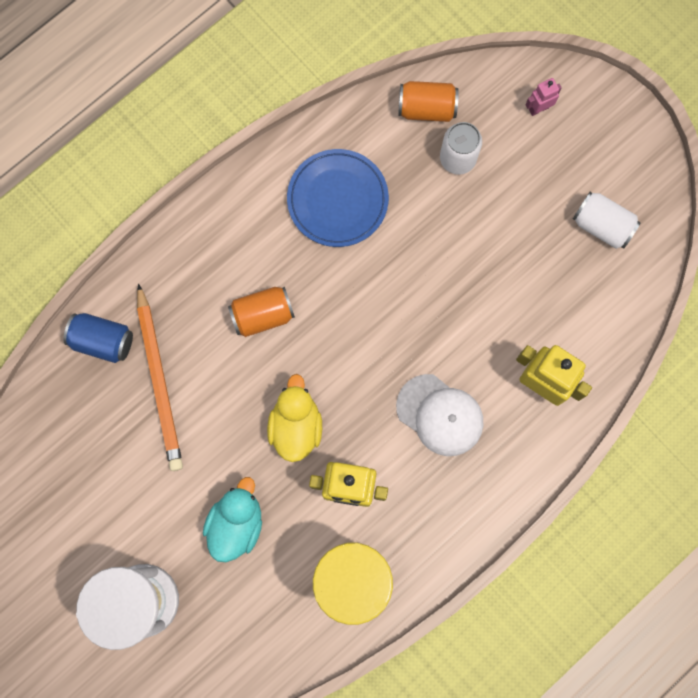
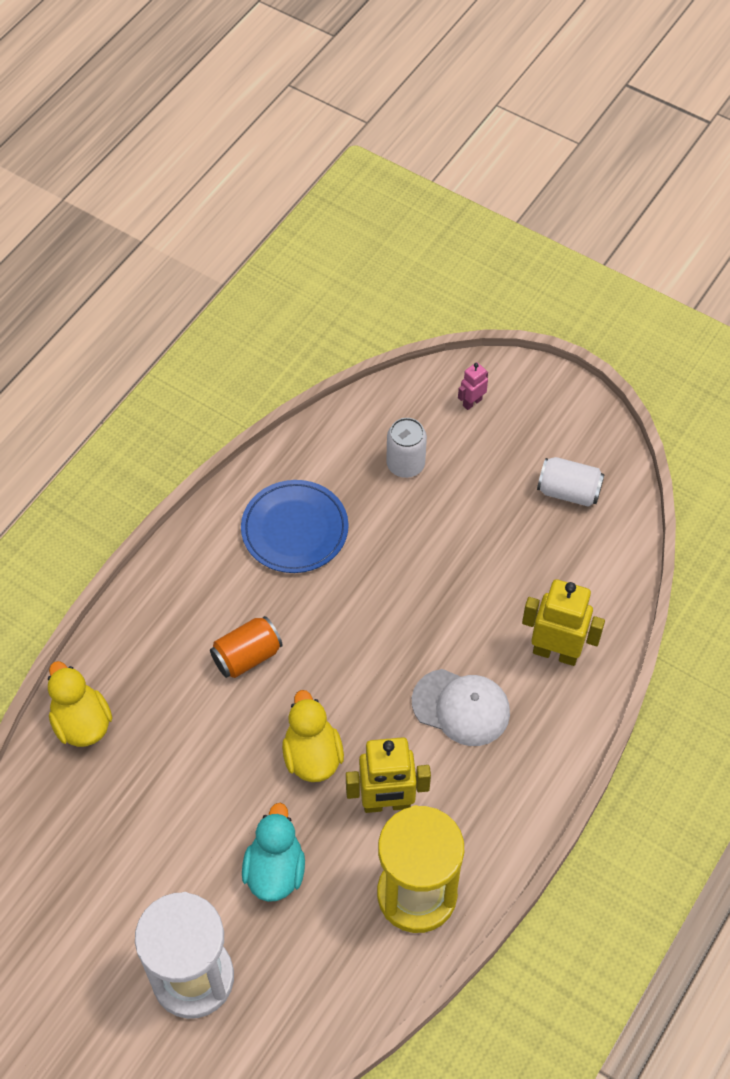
camera: 15 degrees left, 20 degrees down
(103, 341) = (82, 722): blue can -> yellow duck
(160, 380) = (154, 747): orange pencil -> none
(426, 109) = (361, 427): orange can -> none

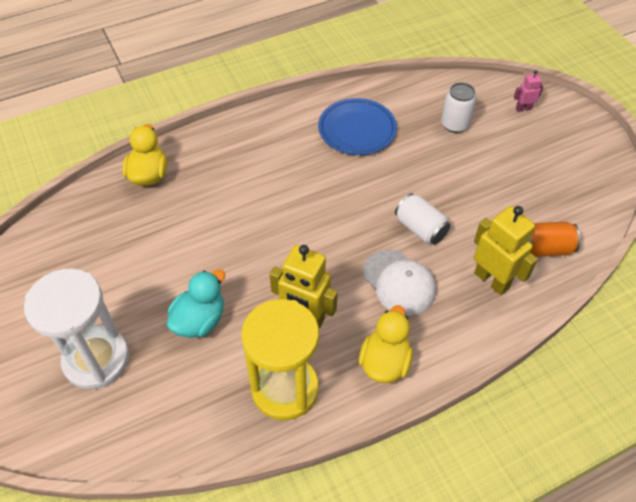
camera: 30 degrees right, 5 degrees down
(247, 656) = (276, 185): orange can -> orange can (545, 248)
(312, 755) = (275, 262): yellow duck -> yellow duck (385, 362)
(568, 491) = (562, 186): white can -> white can (420, 228)

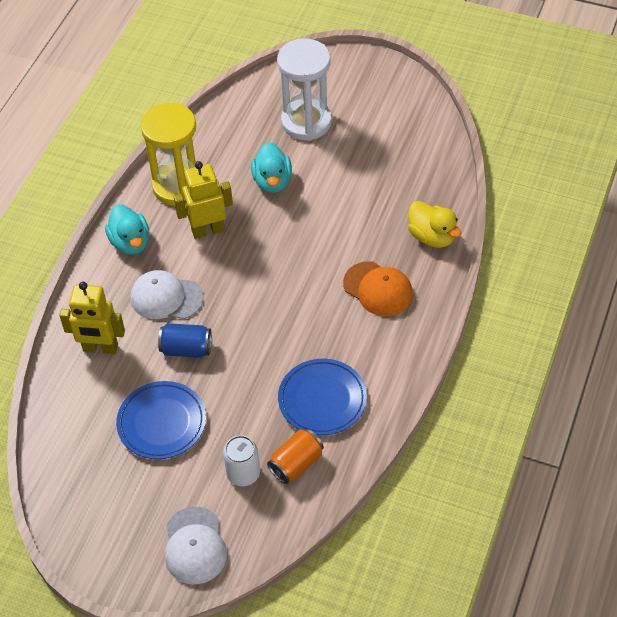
camera: 140 degrees right, 0 degrees up
(234, 168) = (378, 289): none -> orange cap
(385, 362) = (130, 242): yellow duck -> turquoise duck
(420, 228) = (186, 349): white can -> blue can
(485, 191) = (162, 422): none -> blue plate
(523, 108) = (194, 546): pink robot -> white cap
(545, 248) = (77, 404): orange can -> orange can (296, 464)

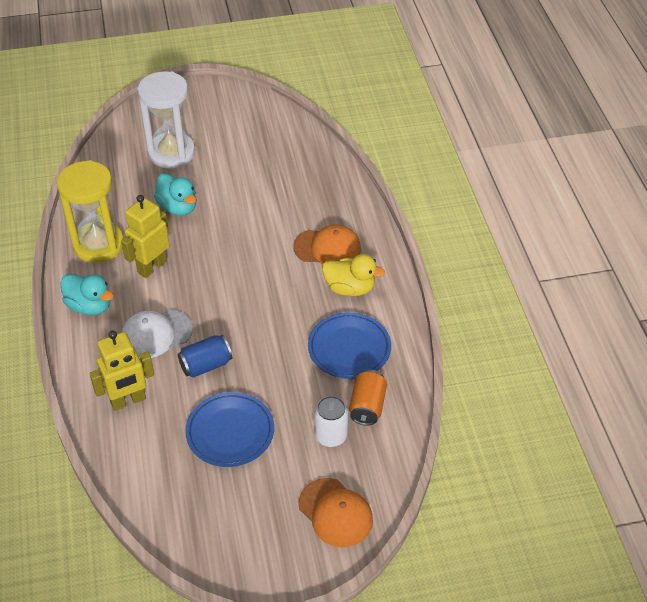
camera: 35 degrees left, 5 degrees down
(194, 546) = (335, 513): white cap -> orange cap
(432, 237) = (339, 193): yellow duck -> yellow duck (350, 288)

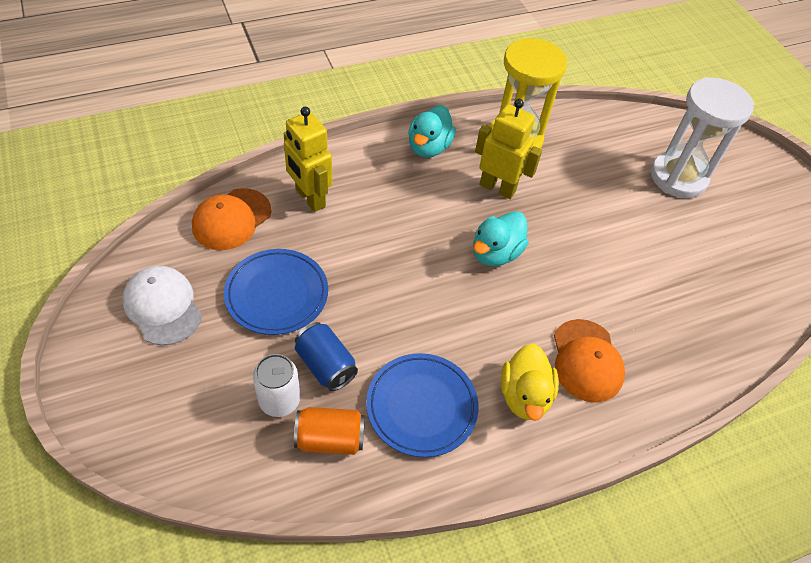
camera: 75 degrees right, 5 degrees up
(156, 334) = (403, 207): white cap -> white cap (163, 307)
(178, 207) = (595, 196): turquoise duck -> turquoise duck (495, 253)
(206, 365) = (368, 257): blue can -> blue can (326, 365)
(335, 513) = (165, 419): orange cap -> orange cap (231, 219)

